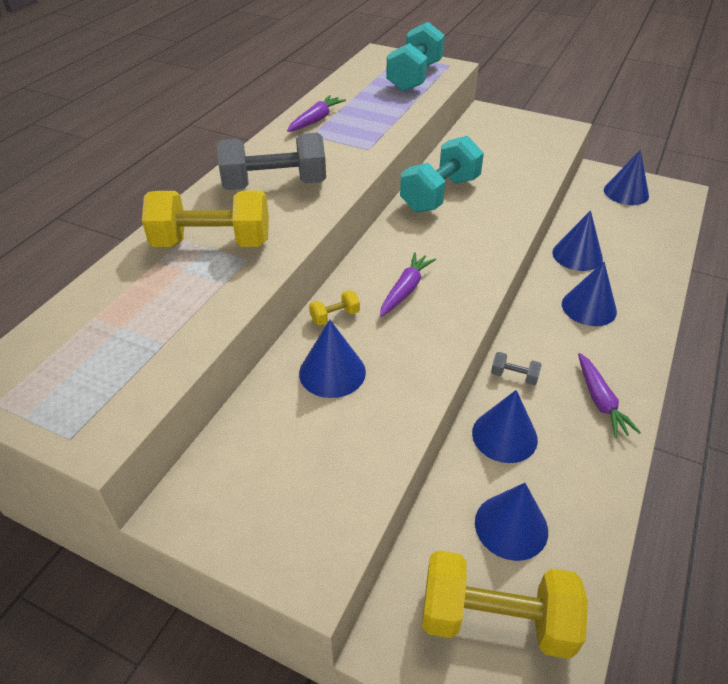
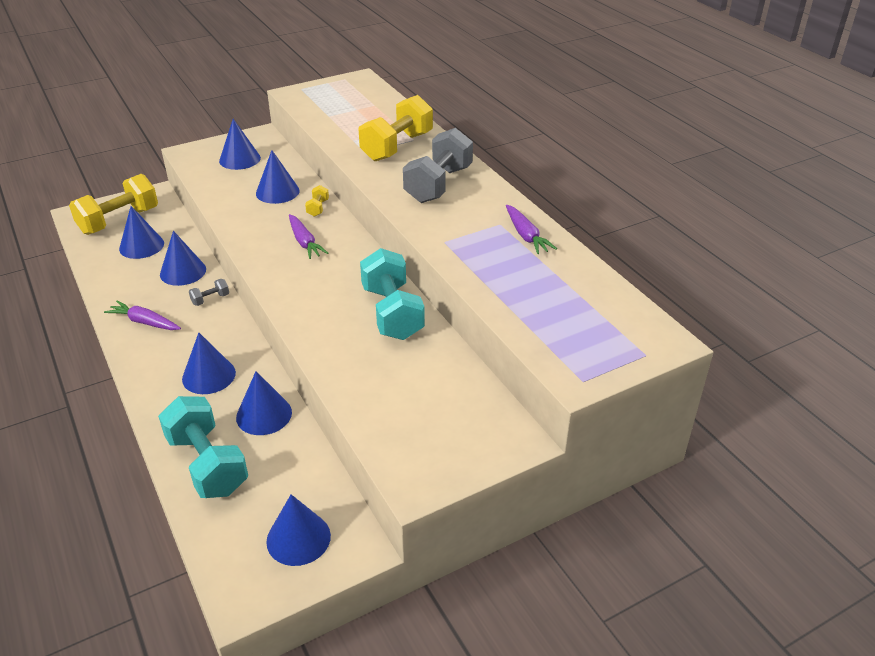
camera: 125 degrees right, 5 degrees down
(281, 476) = (239, 159): none -> blue cone
(414, 77) = (570, 335): turquoise dumbbell -> turquoise dumbbell (207, 464)

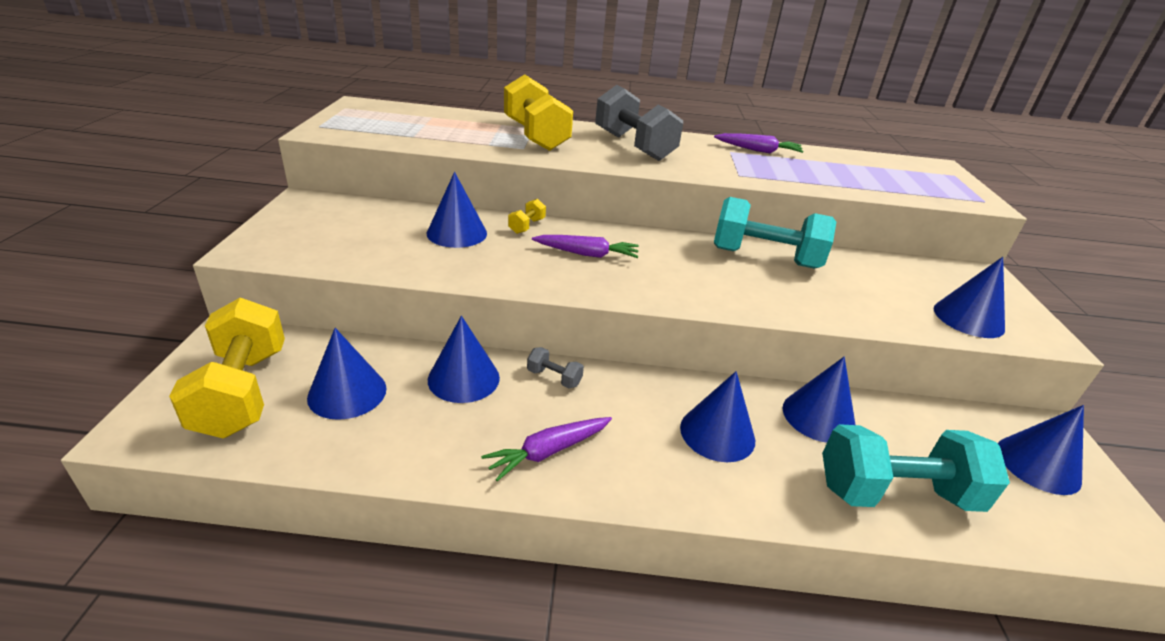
camera: 60 degrees left, 5 degrees down
(210, 299) = (554, 378): grey dumbbell -> grey dumbbell turned 60 degrees counterclockwise
(239, 159) = (339, 227): blue cone -> blue cone (968, 318)
(318, 208) = (527, 226): yellow dumbbell -> yellow dumbbell turned 75 degrees clockwise

